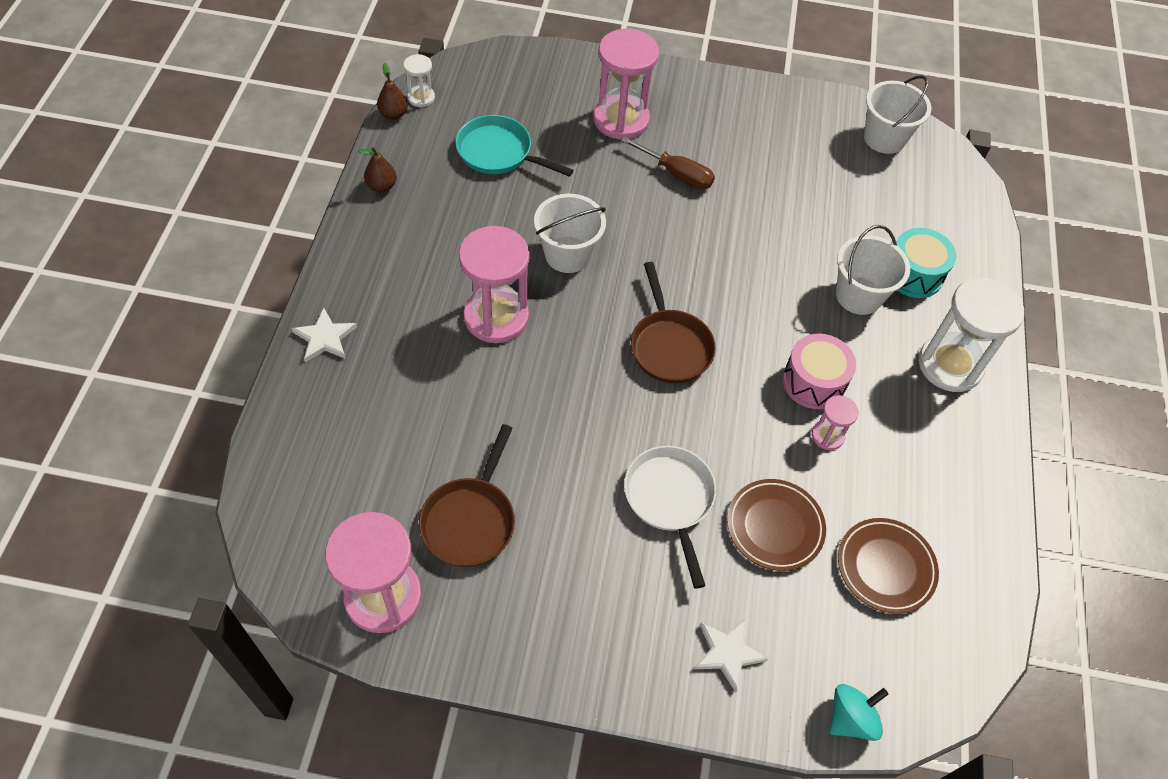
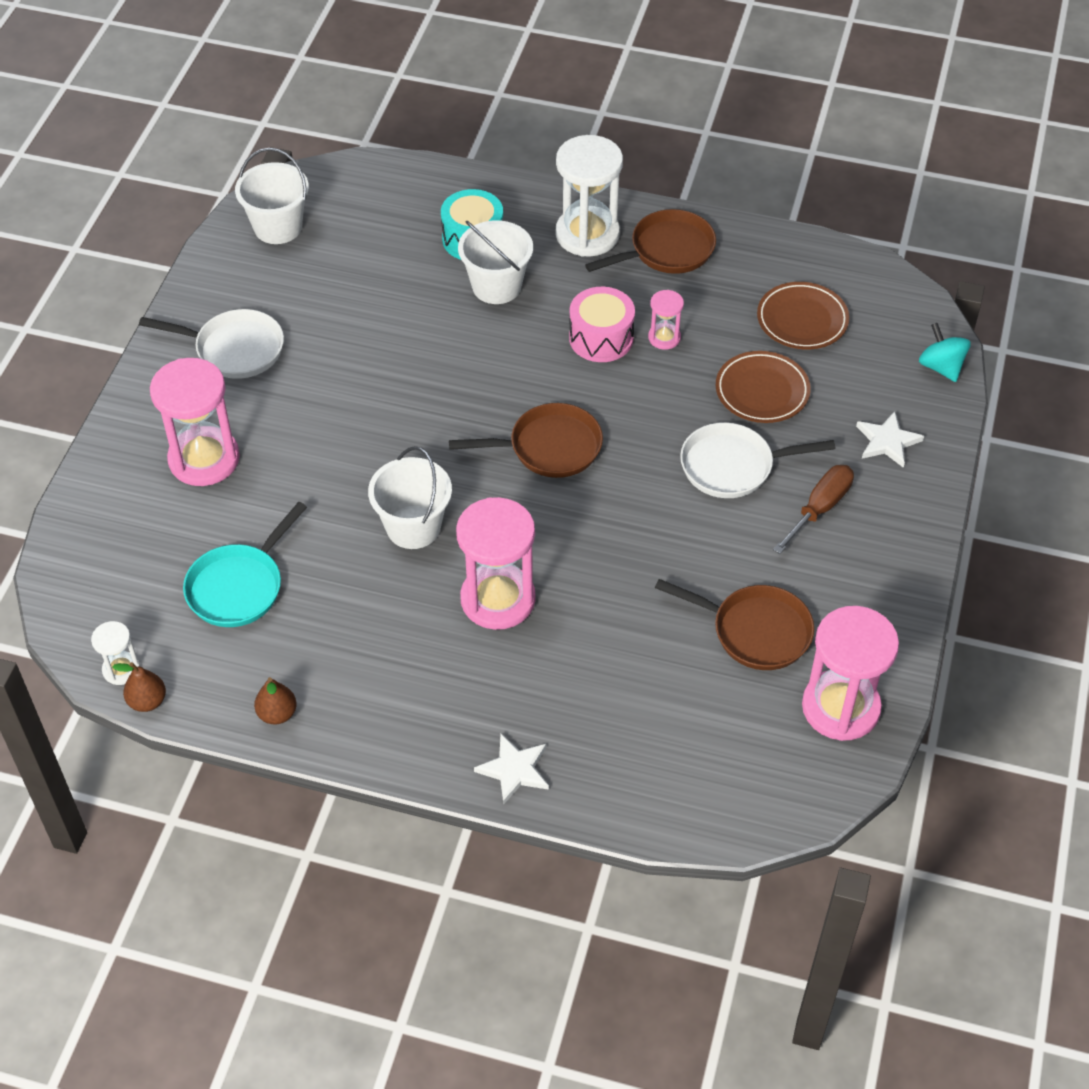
camera: 80 degrees left, 5 degrees down
(676, 174) = (303, 415): brown screwdriver -> brown screwdriver (819, 508)
(738, 125) = (234, 349): none -> white pan
(949, 436) = (667, 250): none -> brown pan

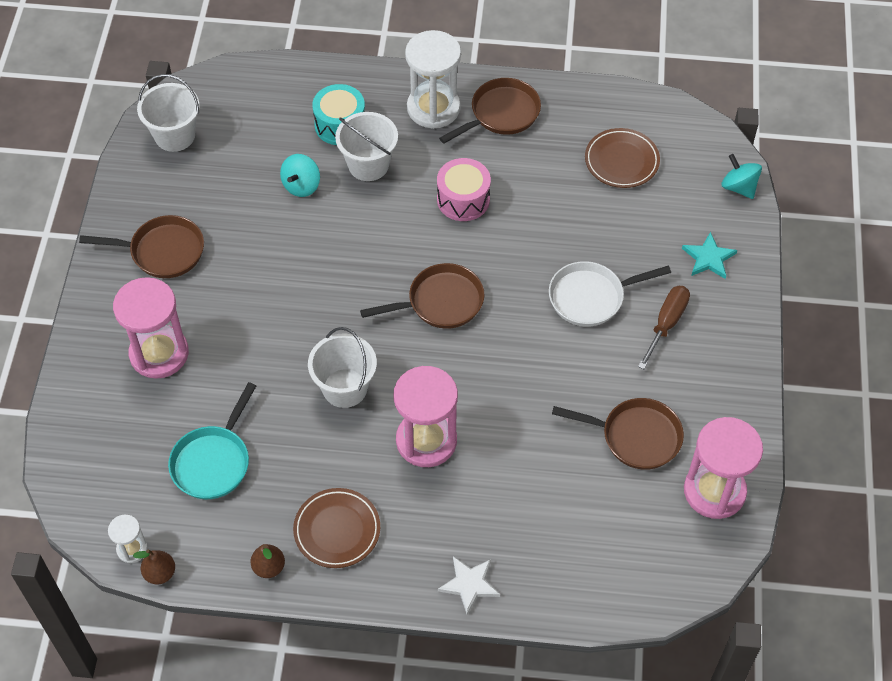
camera: 10 degrees left, 5 degrees up
(234, 349) = (162, 251): white pan -> brown pan
(412, 299) = (301, 186): none -> turquoise spinning top
(664, 338) = (514, 192): pink hourglass -> none
(762, 391) = (601, 228): brown plate -> brown plate (337, 530)
(887, 441) = (708, 258): white star -> turquoise star

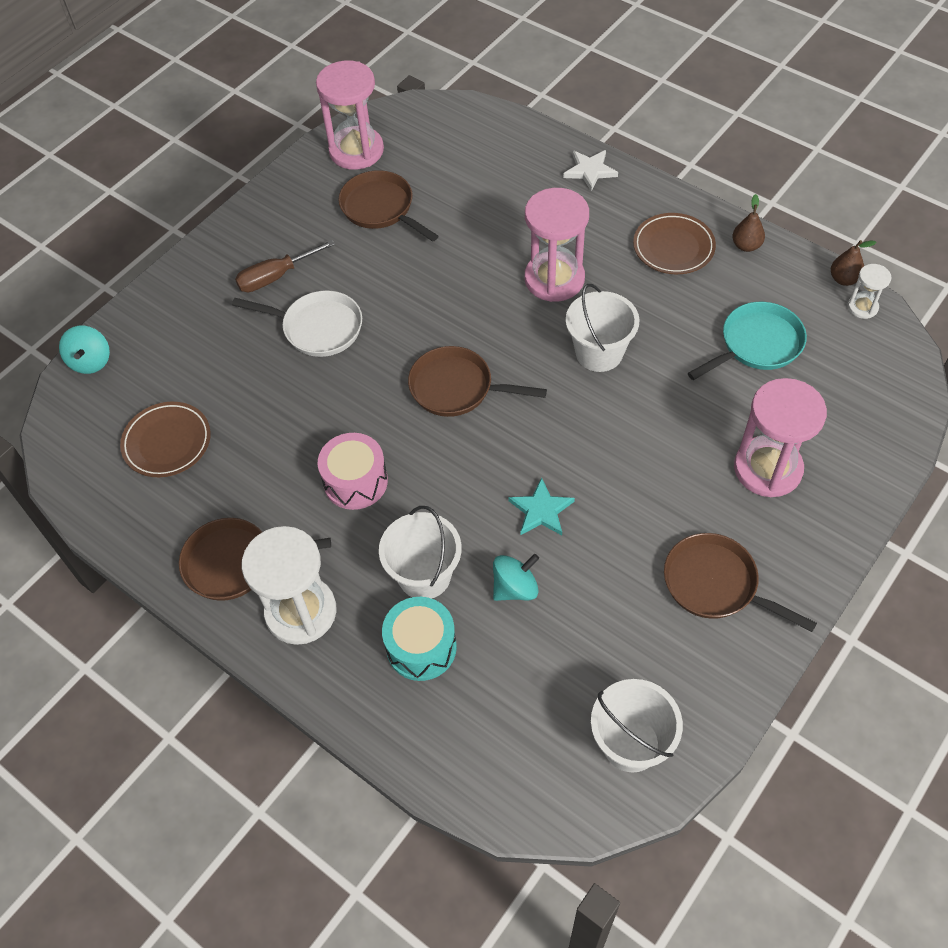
camera: 145 degrees left, 0 degrees up
(708, 258) = (185, 312): turquoise star -> turquoise star (541, 510)

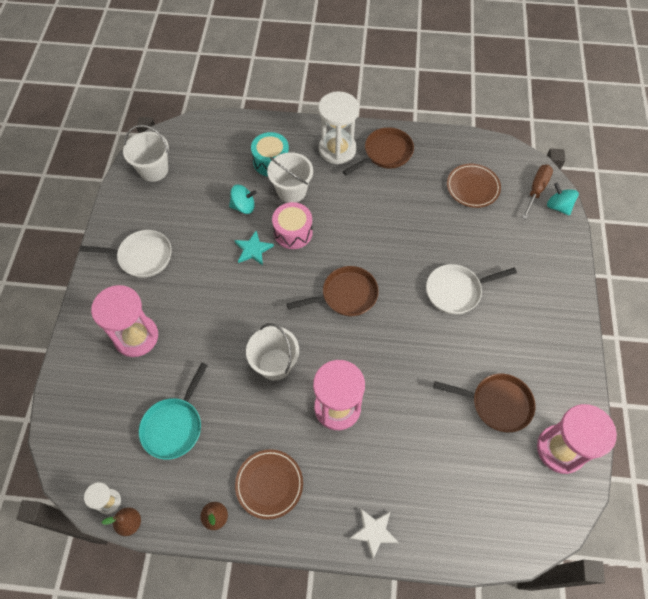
camera: 145 degrees right, 5 degrees up
(276, 277) = (513, 312): brown screwdriver -> brown screwdriver (536, 190)
(355, 481) = (360, 216): pink drum -> pink drum (293, 232)
(515, 588) = (243, 206): turquoise spinning top -> turquoise spinning top turned 120 degrees counterclockwise
(715, 584) = (142, 256): brown pan -> white pan

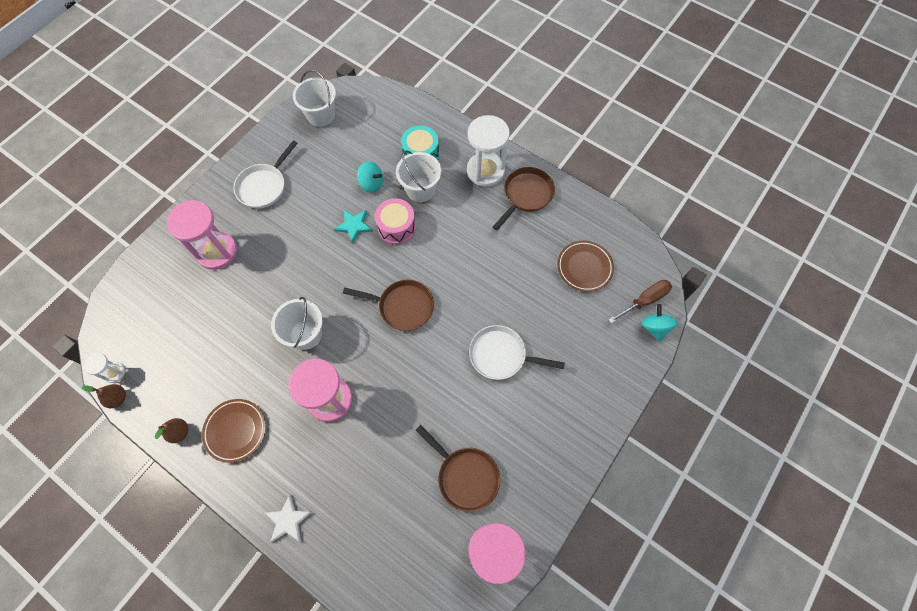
camera: 30 degrees right, 5 degrees up
(142, 256) = (264, 186): white pan -> white pan turned 90 degrees clockwise
(174, 426) = (198, 341): turquoise pan -> none
(385, 153) = (526, 195): brown pan -> brown pan turned 45 degrees counterclockwise

